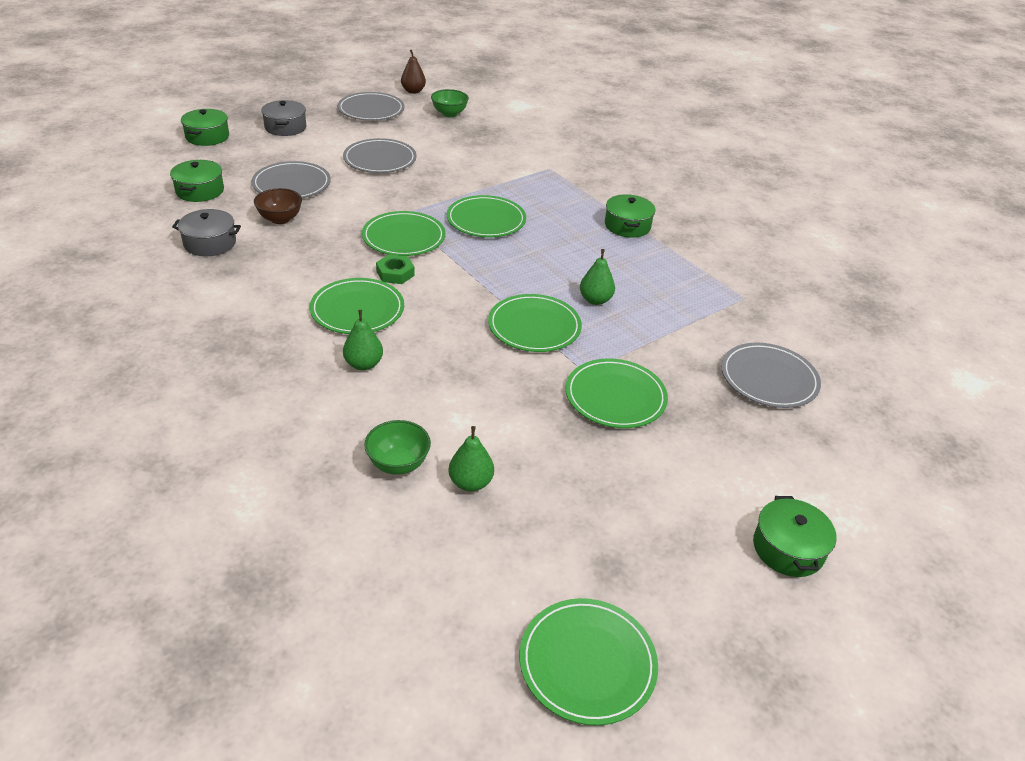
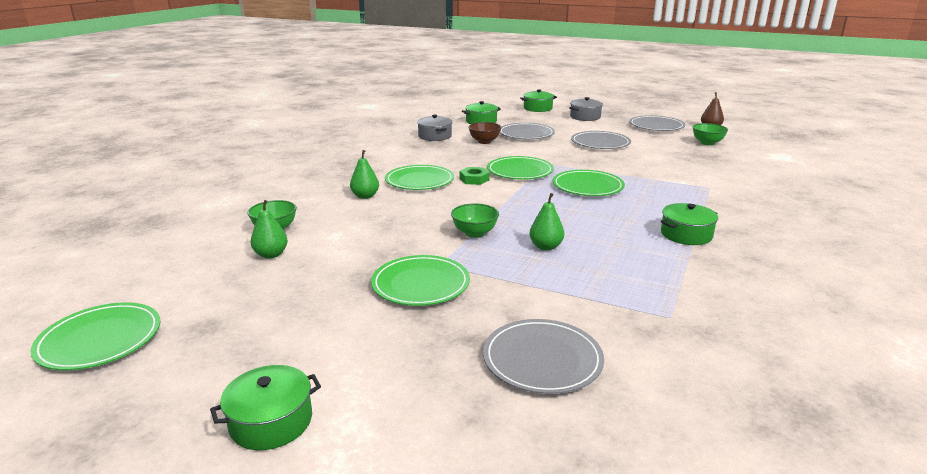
camera: 65 degrees right, 15 degrees down
(534, 326) = (474, 233): green plate -> green bowl

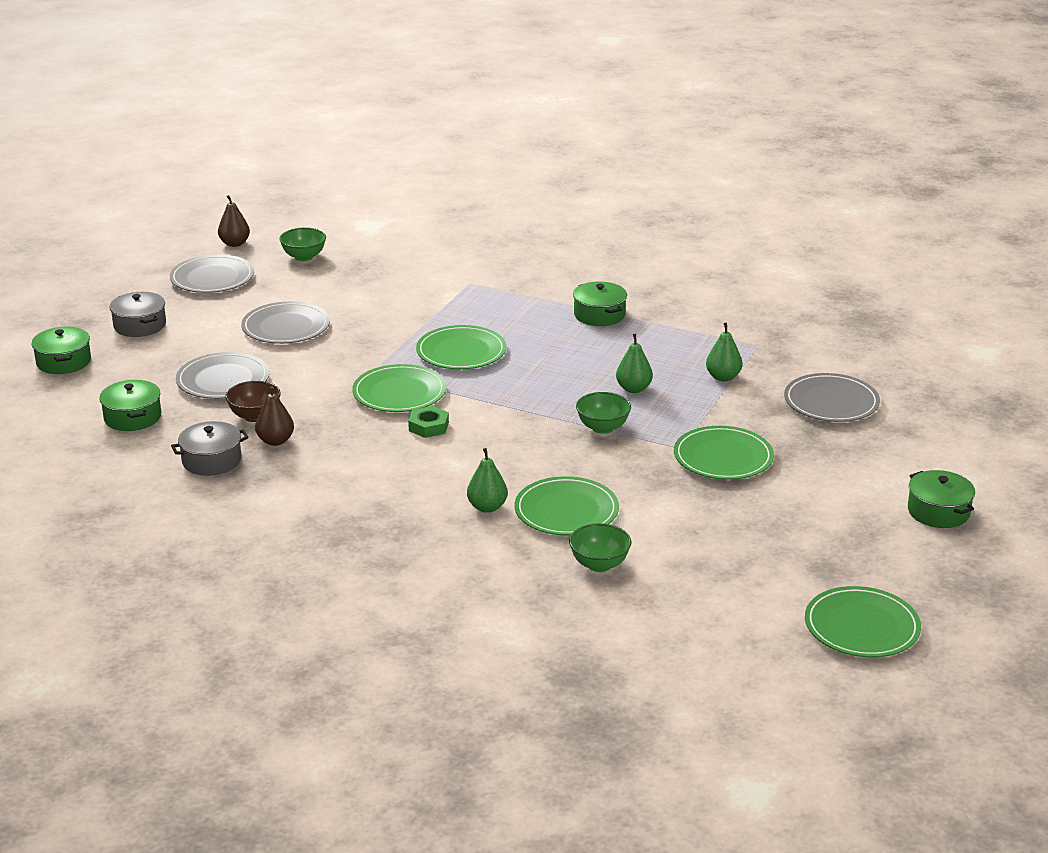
camera: 90 degrees left, 5 degrees up
(271, 255) = (670, 556): green pear -> green pear (723, 377)
(419, 181) = (430, 468): green plate -> green plate (566, 511)
(455, 146) = (275, 441): none -> brown pear

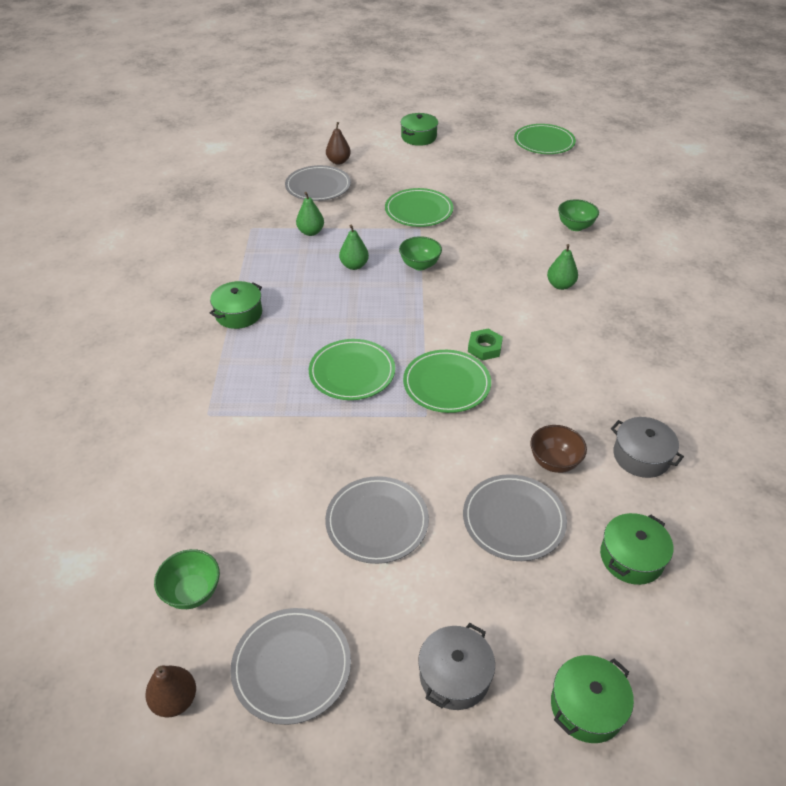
camera: 115 degrees left, 15 degrees up
(275, 441) = (579, 429): brown pear -> brown pear (338, 161)
(566, 511) = (533, 252): green plate -> none

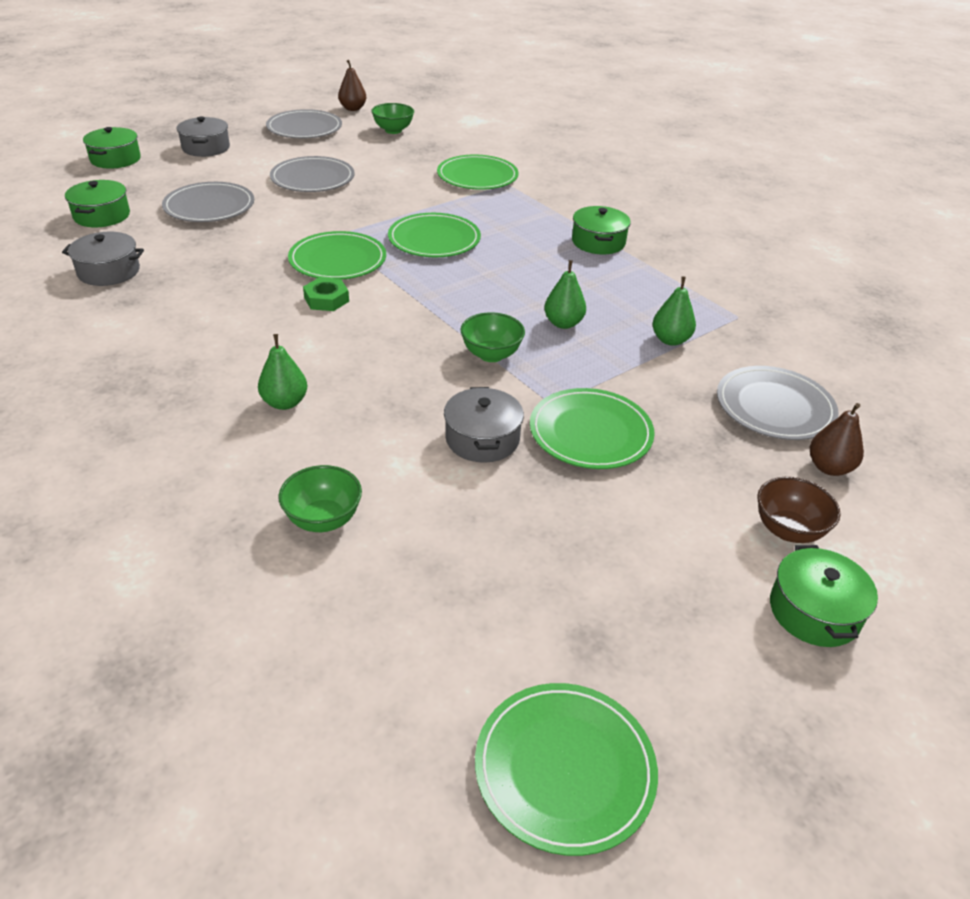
camera: 140 degrees right, 5 degrees down
(218, 440) = (477, 176): none -> green plate
(473, 228) = (482, 439): none -> grey pot
(554, 462) = (194, 244): brown bowl -> brown bowl (788, 530)

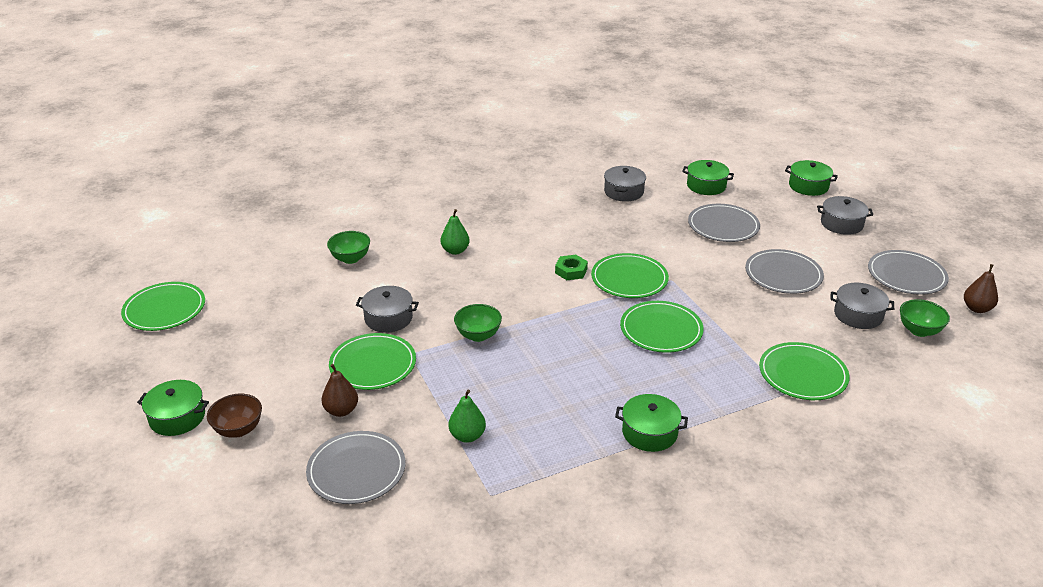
camera: 105 degrees right, 5 degrees down
(376, 151) = (858, 315): none -> grey pot
(563, 323) = (509, 379): green pear -> none
(829, 467) = (278, 475): brown pear -> brown pear (341, 410)

